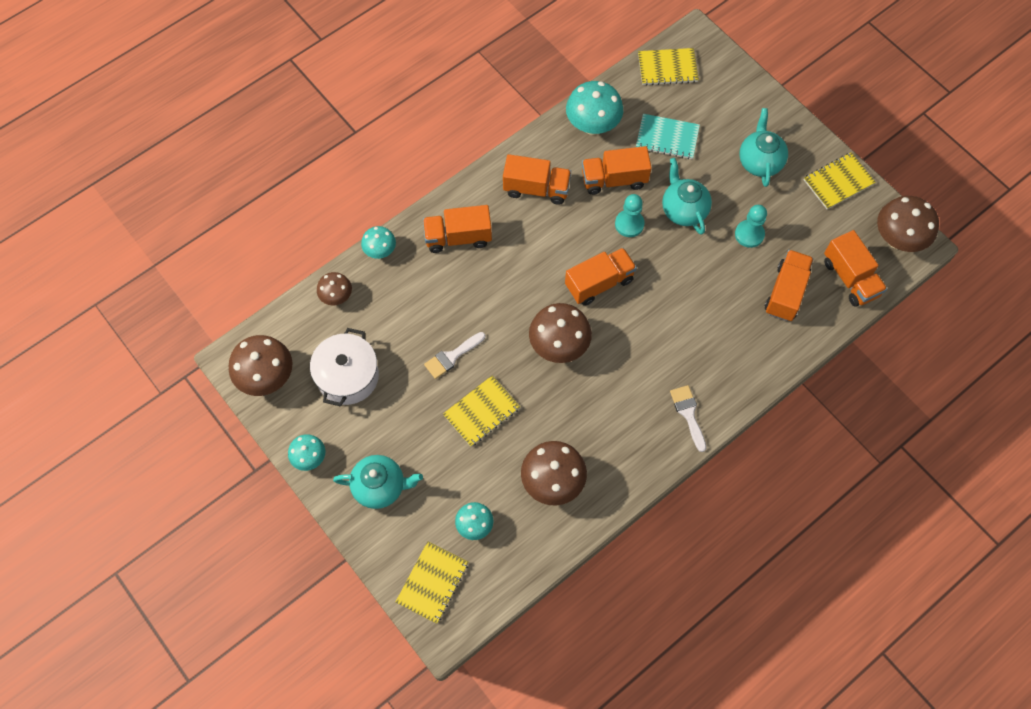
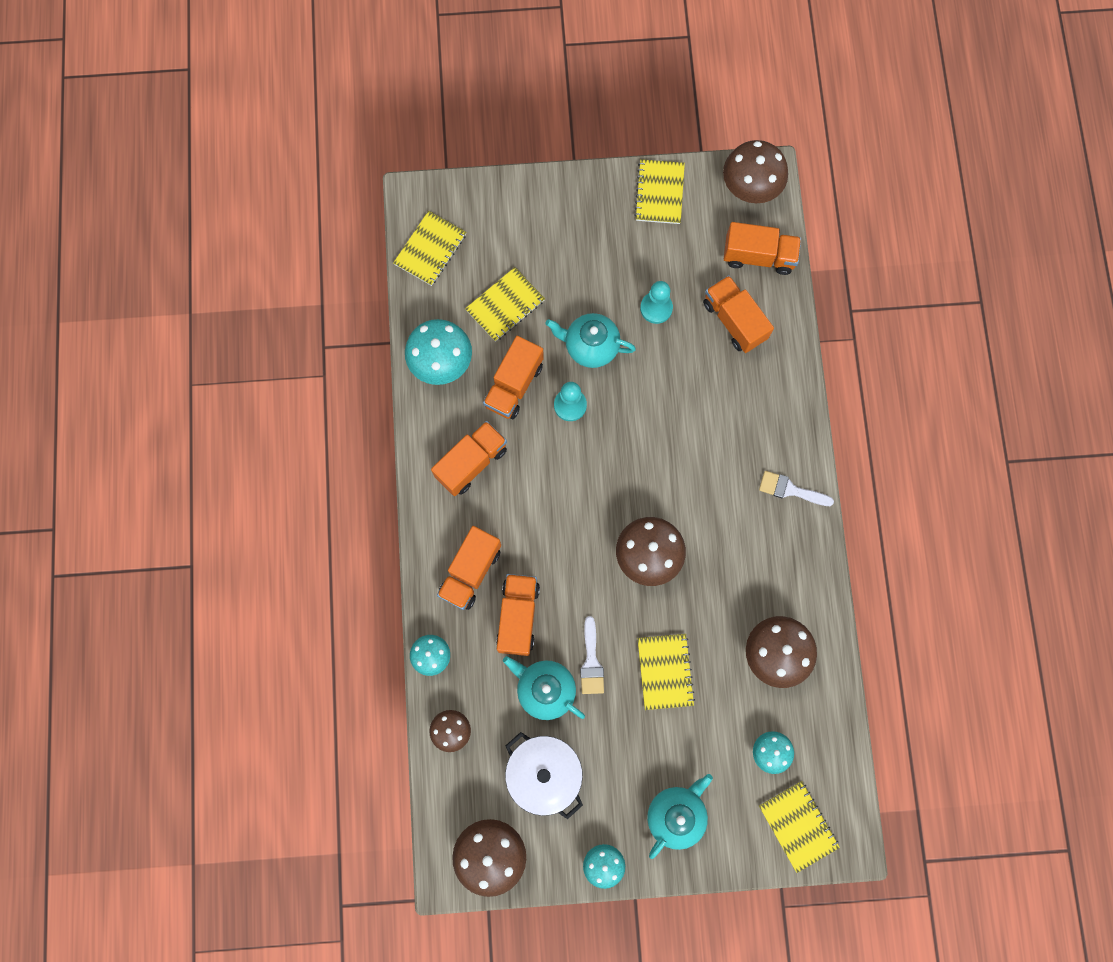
camera: 55 degrees left, 10 degrees up
(599, 283) = (611, 475): orange truck -> orange truck (518, 617)
(667, 138) = (505, 305): turquoise notebook -> yellow notebook
(760, 161) = (590, 243): turquoise teapot -> turquoise teapot (545, 689)

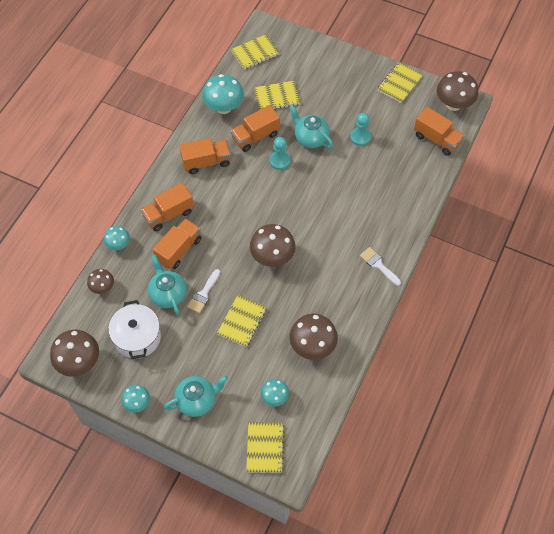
camera: 30 degrees right, 15 degrees down
(734, 320) = (401, 164): orange truck -> none

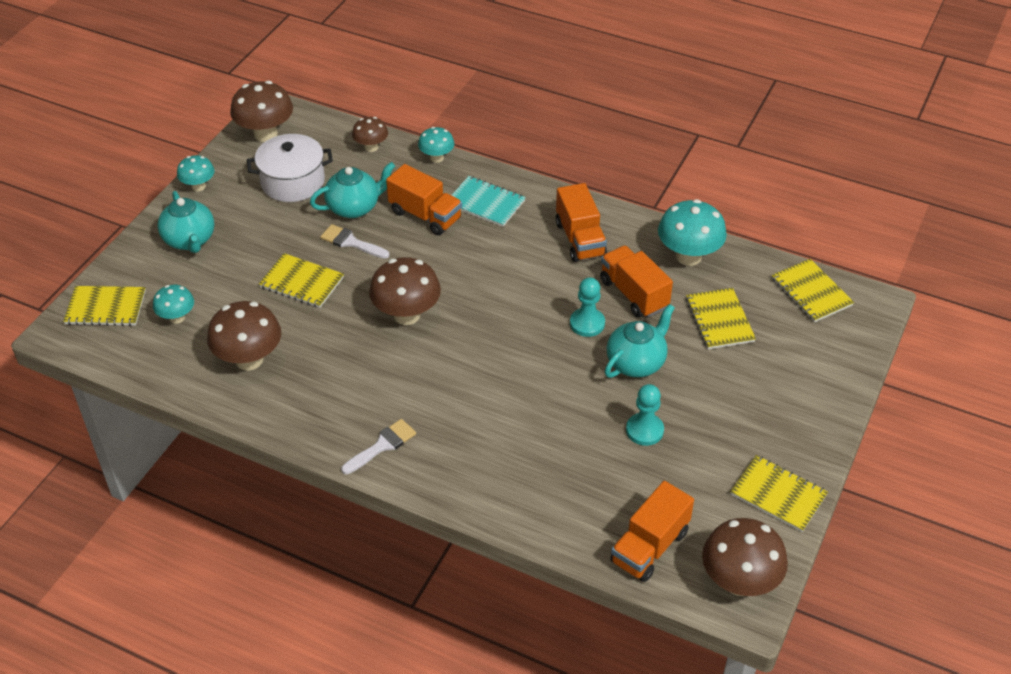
camera: 90 degrees right, 15 degrees down
(168, 214) = (485, 203): orange truck -> turquoise notebook

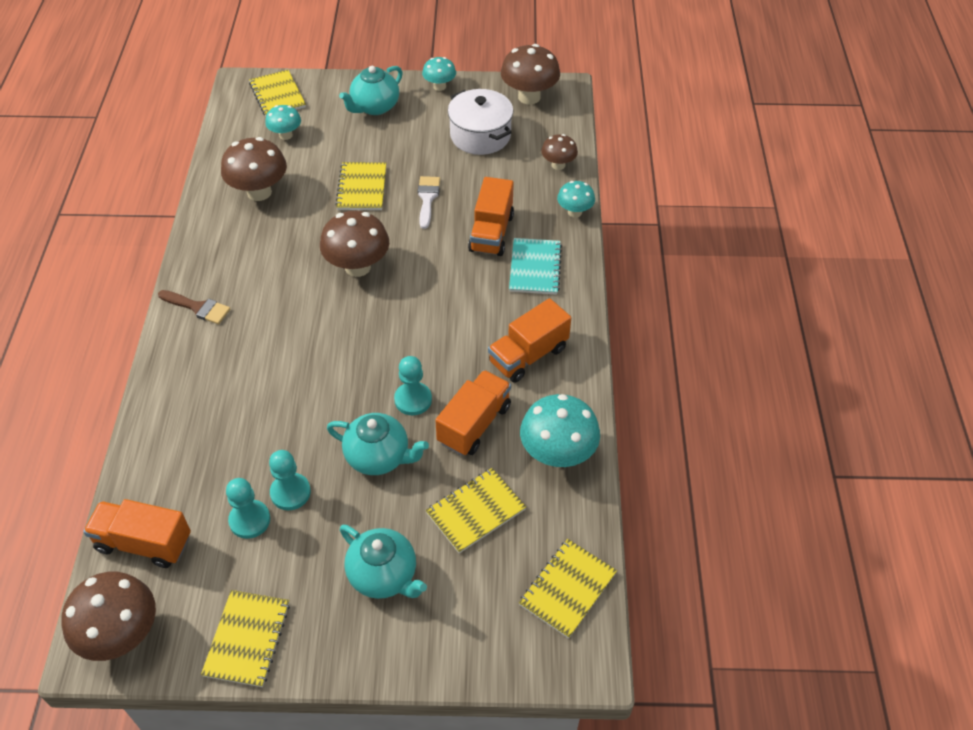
camera: 65 degrees right, 5 degrees up
(354, 207) = (472, 184): turquoise teapot -> turquoise teapot (384, 575)
(382, 445) = (198, 307): white brush -> brown brush
(660, 465) = (249, 520): none -> turquoise pawn

